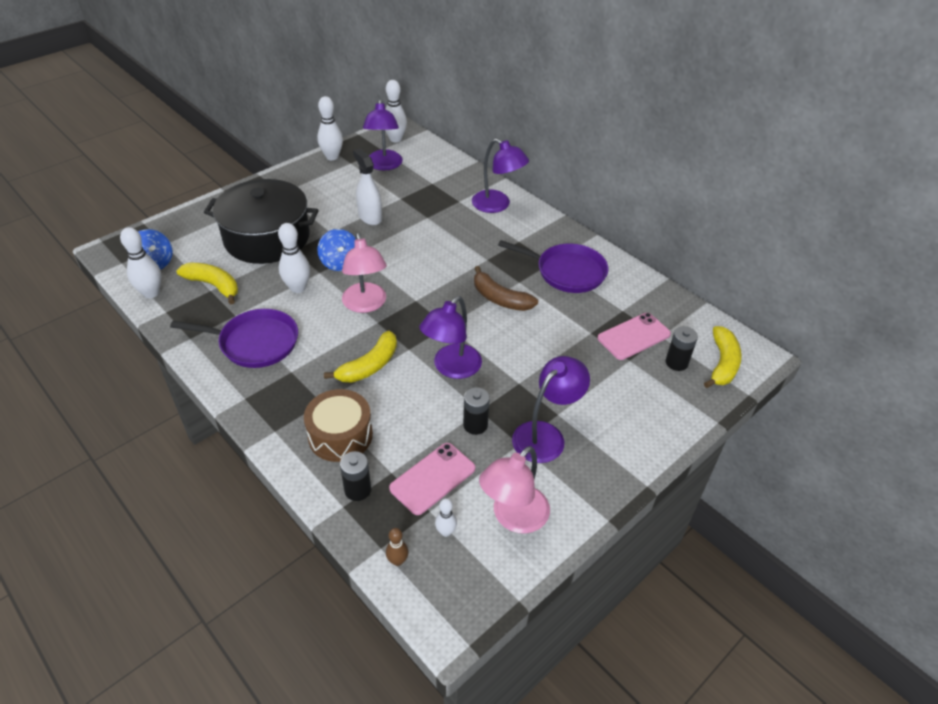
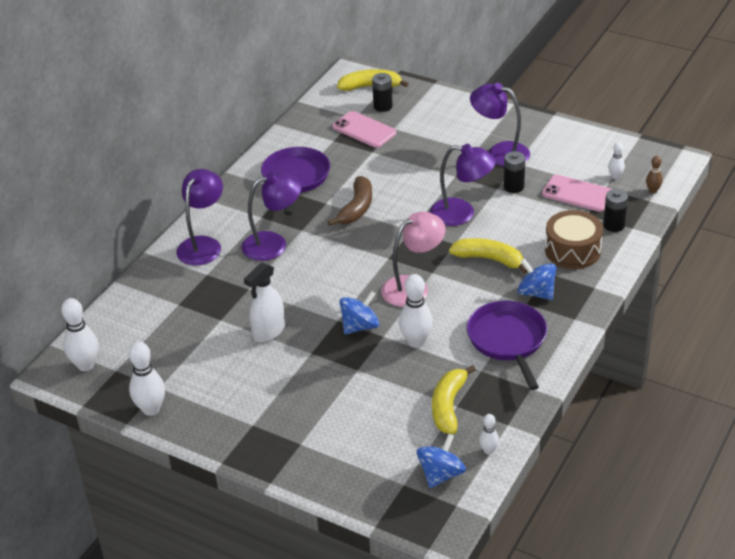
camera: 105 degrees left, 5 degrees down
(151, 293) = (488, 450): white bowling pin -> white bowling pin, size x0.54
(267, 238) = (347, 399): black pot -> none
(299, 383) = (536, 293): none -> blue spinning top
(384, 165) = (154, 355): purple lamp -> purple lamp (273, 244)
(513, 517) = (582, 152): pink lamp -> none

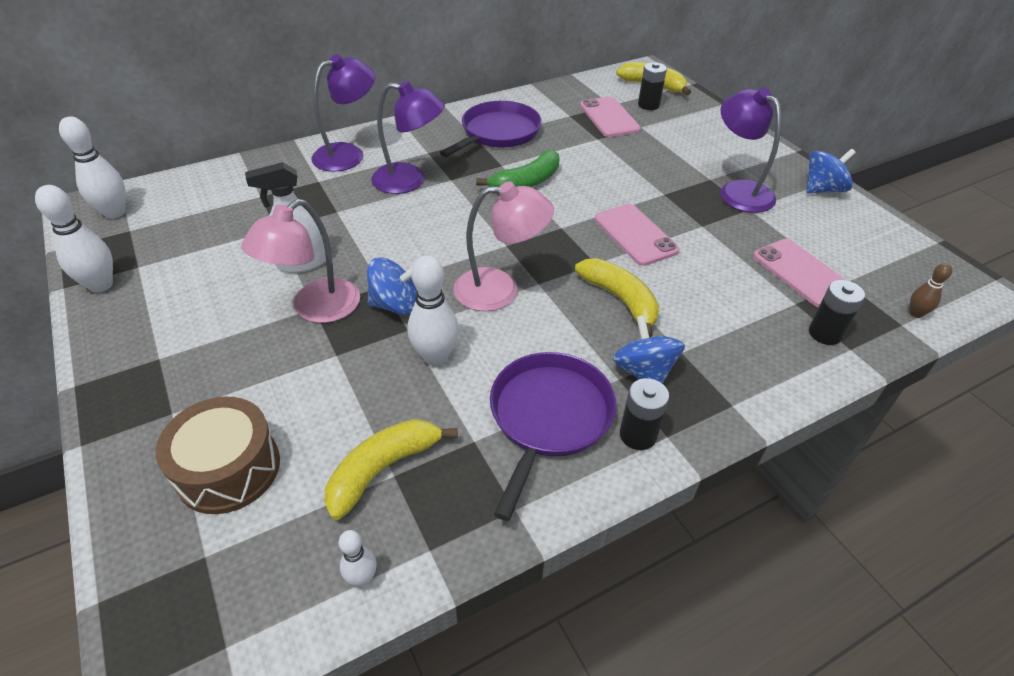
camera: 30 degrees right, 5 degrees up
(313, 352) = (316, 309): none -> pink lamp
(356, 208) = (526, 182): brown banana -> green banana
(441, 474) = (263, 574): blue spinning top -> blue spinning top (822, 189)
(461, 213) = (635, 235): purple lamp -> pink phone
(513, 187) = (724, 232): black battery -> black battery (638, 435)
(572, 250) = (740, 339): brown drum -> brown drum (228, 469)
(615, 176) = (871, 274): white bowling pin -> none

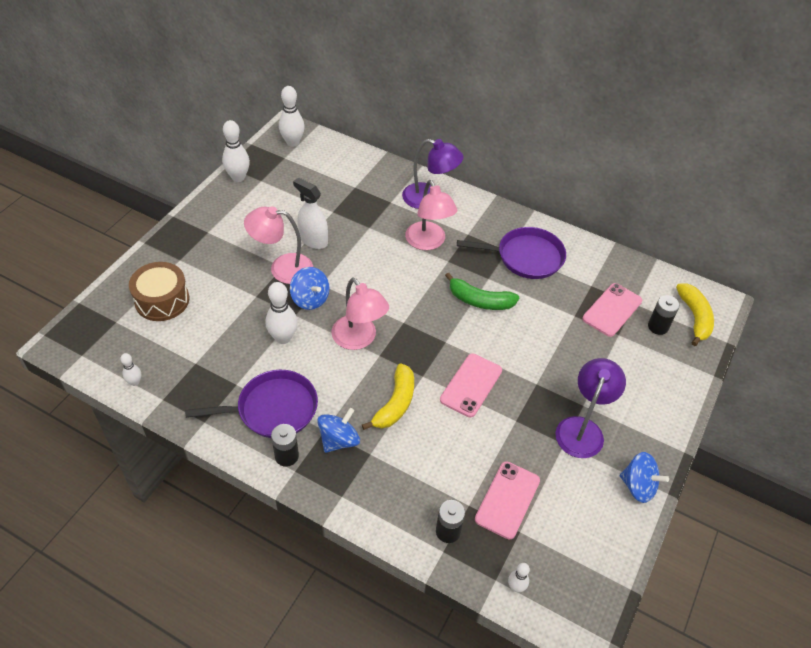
camera: 55 degrees right, 5 degrees up
(383, 469) = (196, 357): yellow banana -> none
(410, 180) = (428, 242): purple lamp -> pink lamp
(916, 313) = (516, 587): brown bowling pin -> white bowling pin

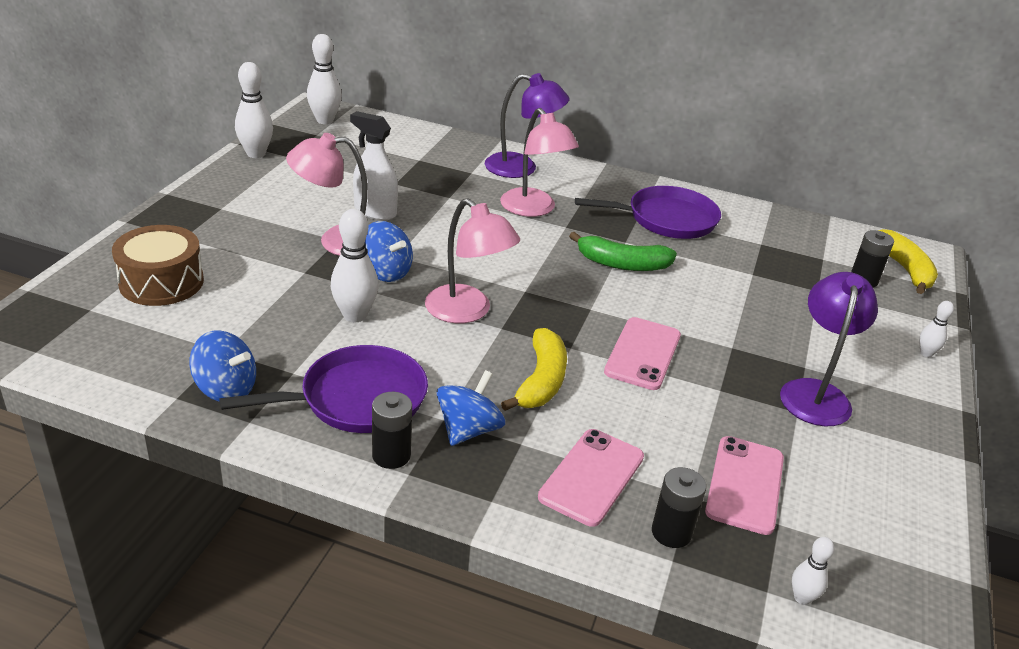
camera: 10 degrees left, 15 degrees down
(135, 382) = (128, 379): white bowling pin -> white bowling pin (926, 353)
(612, 310) = (798, 266): pink phone -> pink phone (592, 477)
(638, 486) = (921, 453): blue spinning top -> blue spinning top (226, 389)

